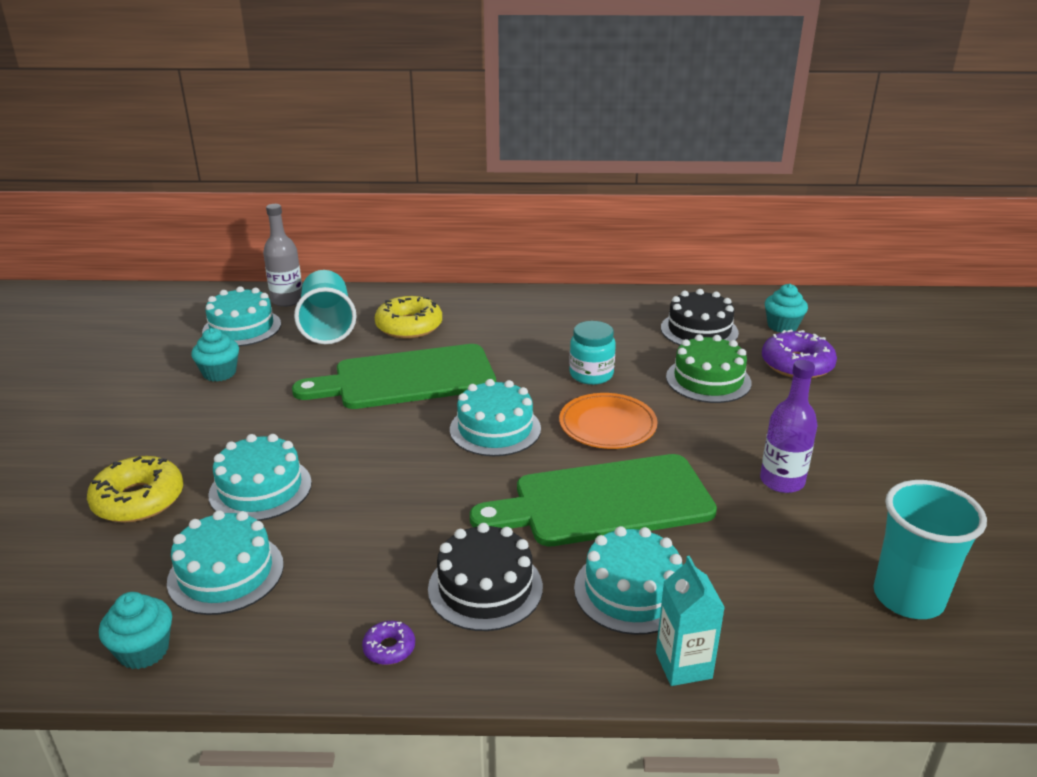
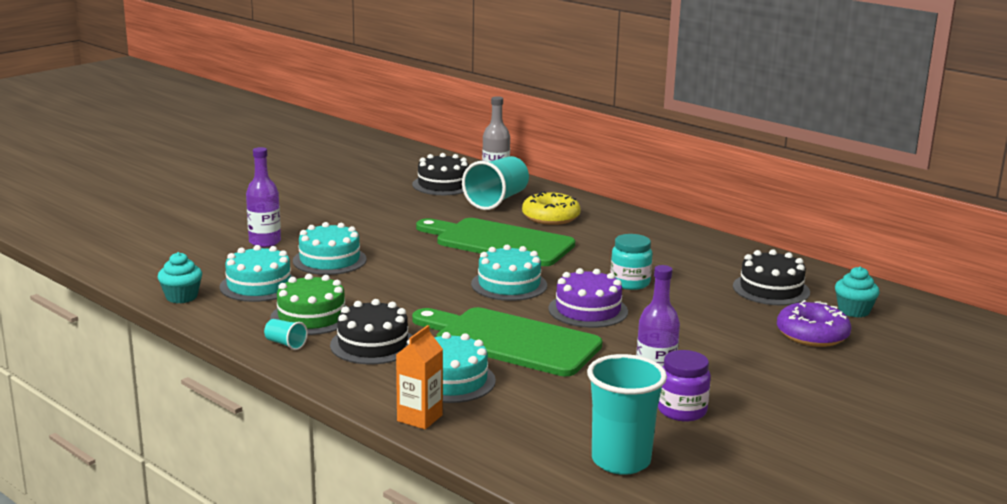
camera: 40 degrees right, 10 degrees down
(138, 500) = (265, 242): yellow donut -> purple bottle
(219, 373) = (393, 202): turquoise cupcake -> none
(242, 327) = (443, 185): turquoise cake -> black cake
(389, 648) = (285, 344): purple donut -> turquoise cup
(607, 425) = (588, 310): orange plate -> purple cake
(683, 665) = (419, 418): turquoise carton -> orange carton
(708, 380) = (715, 316): green cake -> green cake (311, 317)
(851, 504) = (682, 411): none -> purple jar

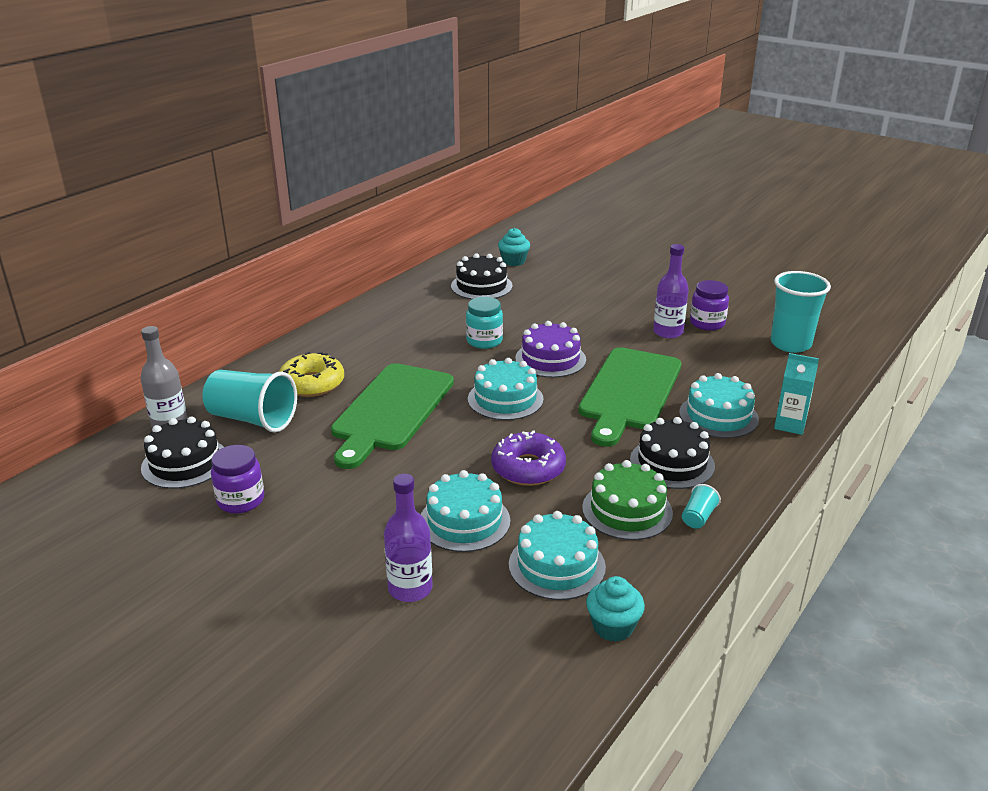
camera: 95 degrees left, 10 degrees up
(389, 199) = (241, 500): none -> purple jar
(419, 418) = (790, 425): orange carton -> turquoise carton
(812, 334) = (561, 277): purple donut -> purple donut (528, 468)

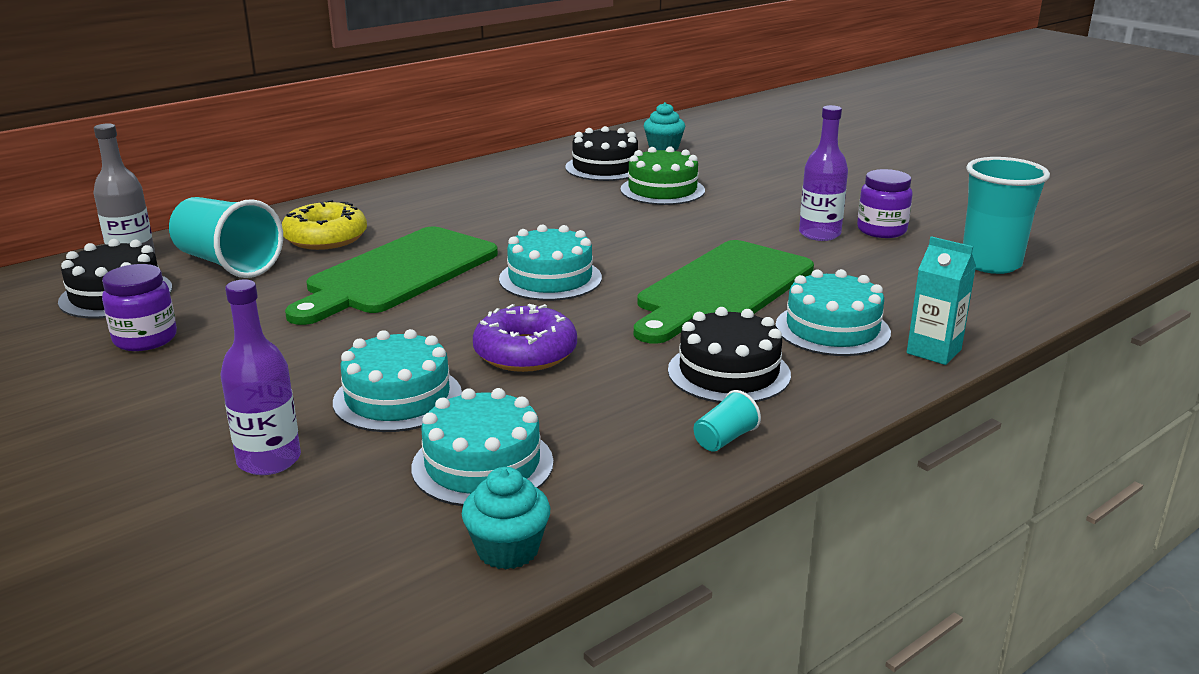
camera: 15 degrees right, 5 degrees down
(484, 341) = (568, 219): turquoise jar -> none
(550, 359) = (640, 245): purple cake -> none
(627, 510) = (627, 417): green cake -> green cake (662, 190)

